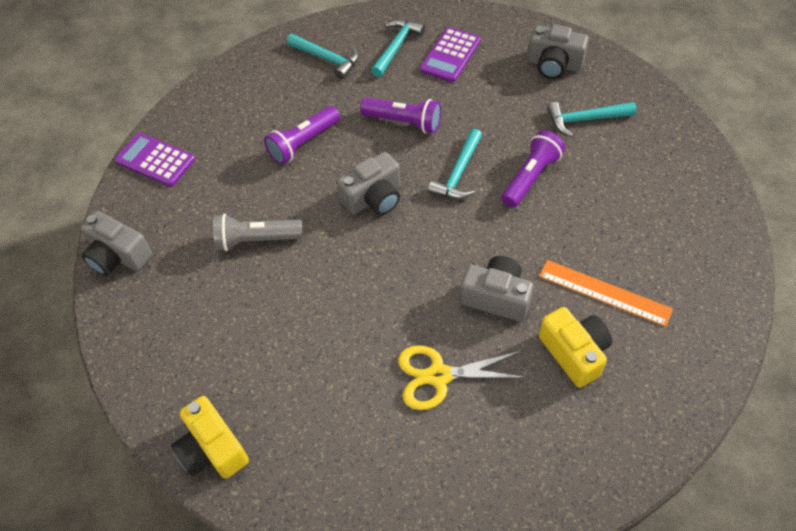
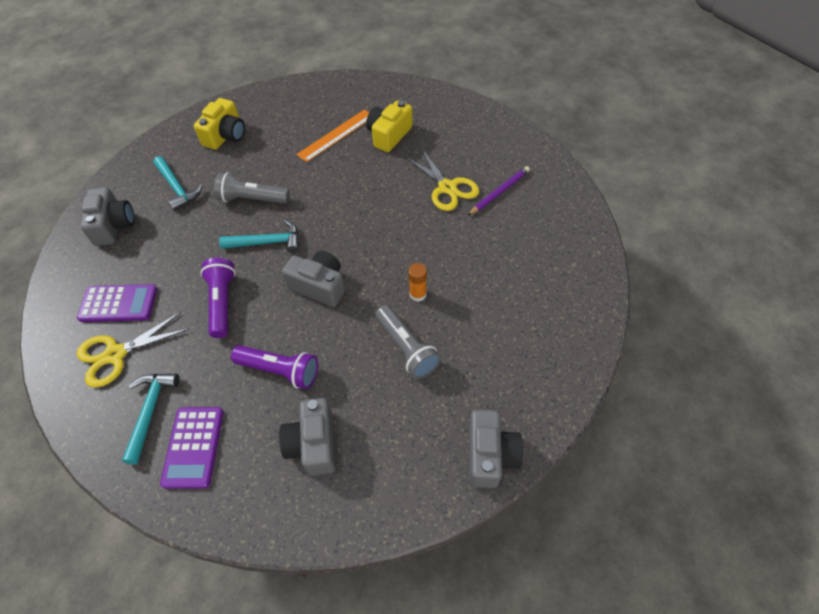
camera: 120 degrees left, 0 degrees up
(155, 160) = (363, 502): purple calculator -> purple calculator (193, 447)
(212, 449) = (584, 278): yellow camera -> yellow camera (225, 135)
(307, 275) = (418, 294): none -> orange glue stick
(396, 47) = (115, 354): turquoise hammer -> yellow scissors
(396, 433) = (499, 192): none -> purple pencil
(496, 297) = (370, 182): grey camera -> grey camera (313, 444)
(530, 177) = (252, 199): purple flashlight -> grey flashlight
(604, 292) = (336, 135): orange ruler -> orange ruler turned 45 degrees clockwise

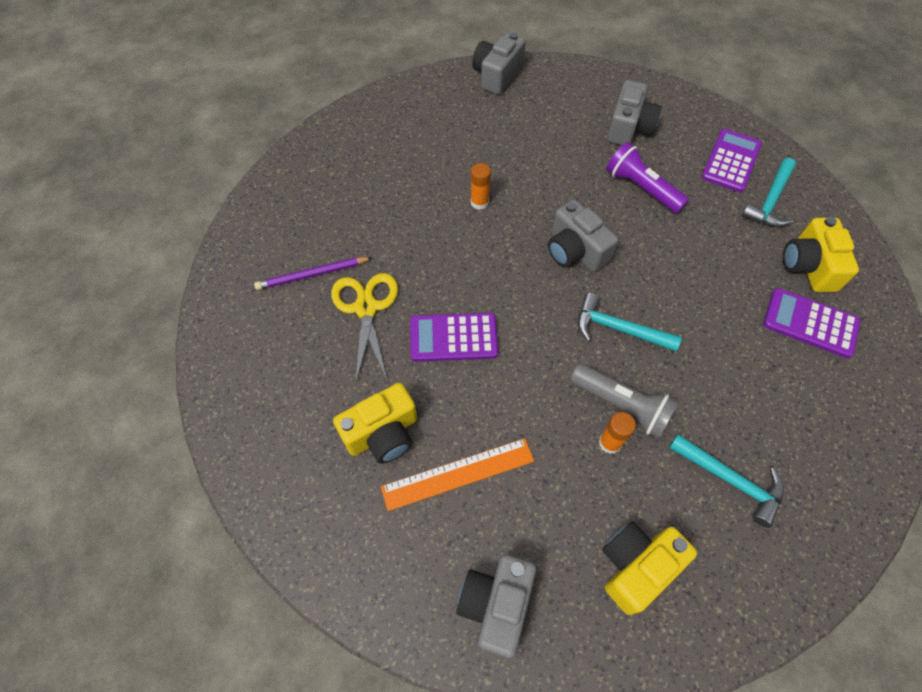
camera: 155 degrees left, 5 degrees up
(114, 226) = (827, 448): grey camera -> grey camera (496, 605)
(115, 354) = (808, 266): yellow scissors -> yellow camera
(177, 188) = (730, 480): turquoise hammer -> turquoise hammer turned 135 degrees clockwise
(222, 302) = (687, 276): purple flashlight -> none
(254, 179) = (610, 442): none -> orange glue stick
(378, 194) = (453, 337): none -> purple calculator
(407, 348) = (517, 162): grey flashlight -> none

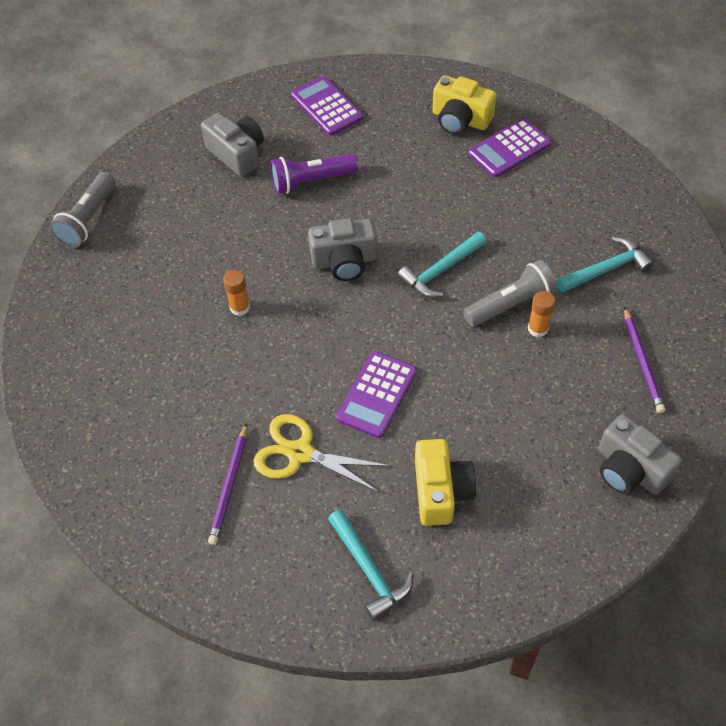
camera: 60 degrees left, 5 degrees down
(458, 474) = (509, 448): orange ruler -> none
(497, 75) = (88, 219): grey camera -> grey flashlight
(636, 566) = (642, 362): yellow camera -> purple pencil
(770, 201) = (384, 106): turquoise hammer -> turquoise hammer (369, 570)

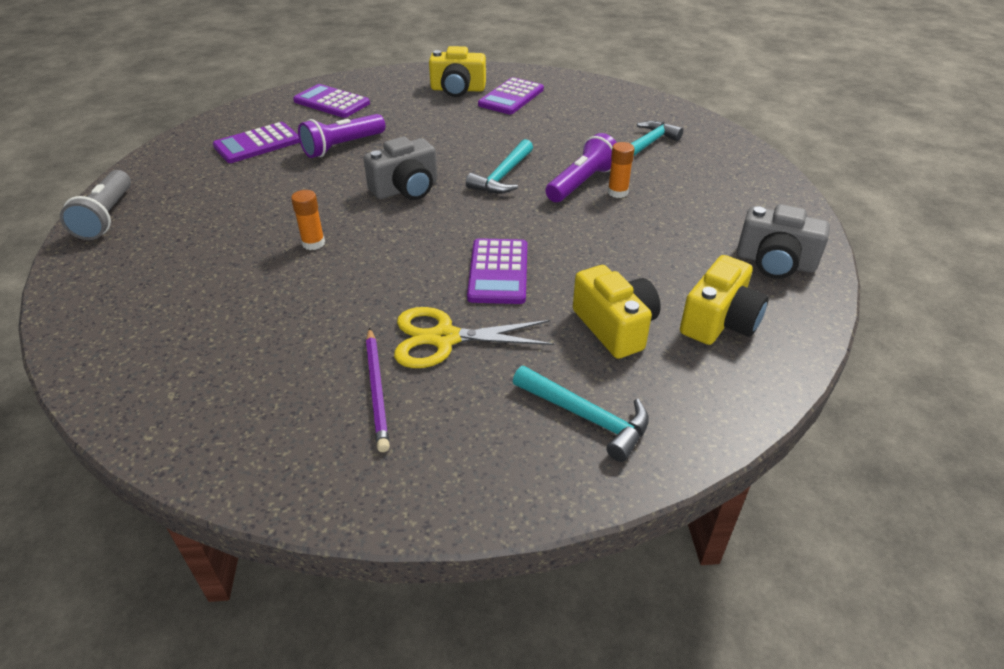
camera: 25 degrees left, 15 degrees down
(237, 154) = (257, 144): grey camera -> purple calculator
(510, 304) = (581, 183): grey flashlight -> purple flashlight
(532, 517) = (719, 321): none -> yellow camera
(642, 362) = (723, 192): purple pencil -> none

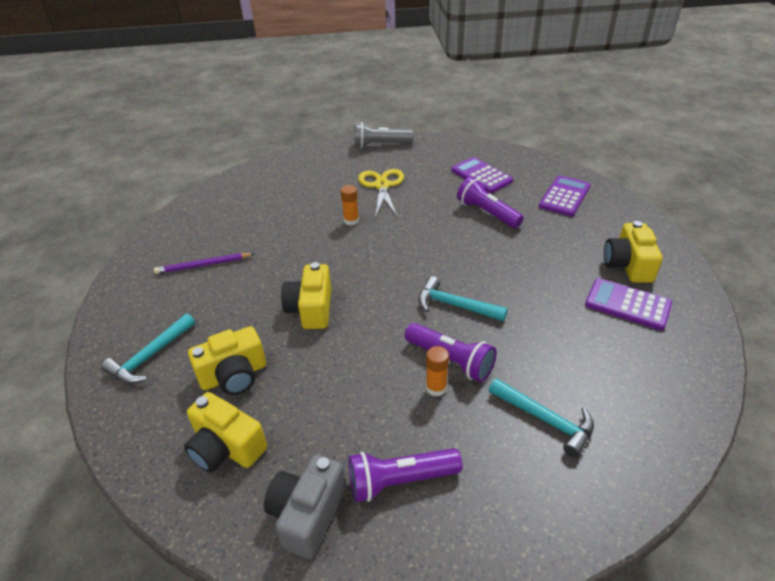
camera: 90 degrees right, 0 degrees up
(406, 189) = (425, 252): grey camera -> none
(444, 338) = (242, 287): yellow scissors -> yellow scissors (382, 185)
(498, 272) = (311, 309): purple calculator -> yellow camera
(725, 214) = (400, 481): none -> purple flashlight

